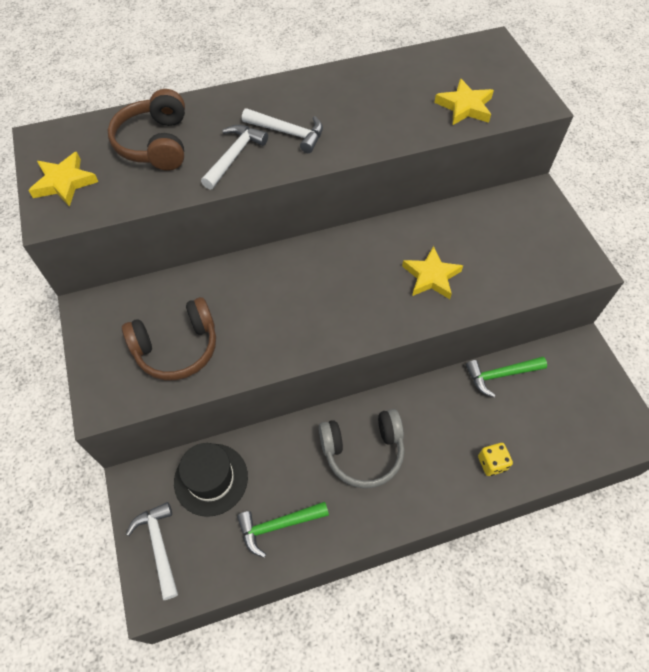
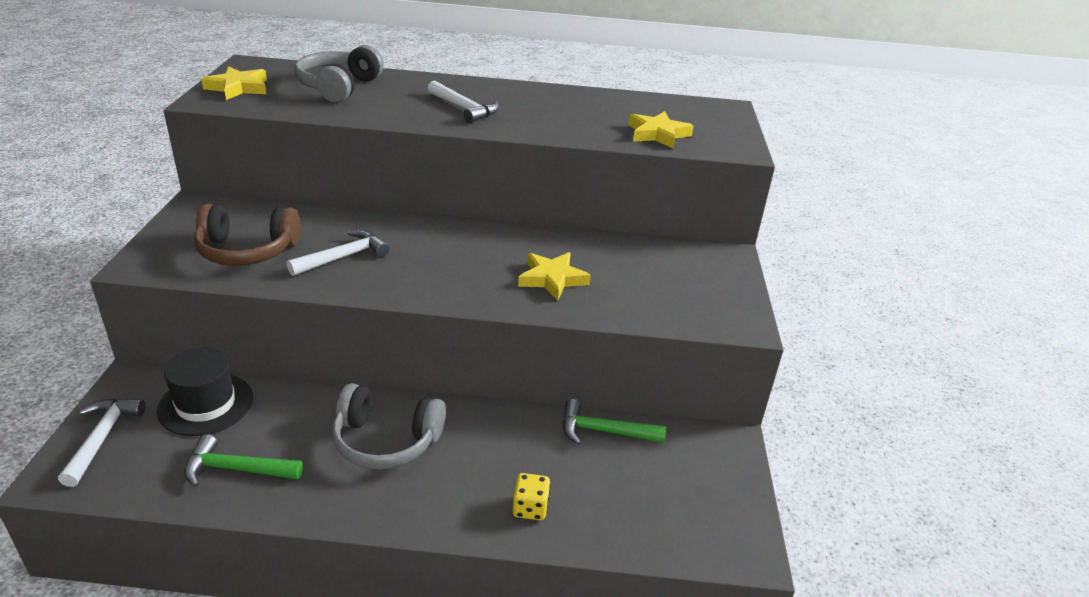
camera: 20 degrees right, 25 degrees down
(155, 144) = (339, 87): brown headphones -> grey headphones
(234, 156) = (400, 109): white hammer -> white hammer (343, 257)

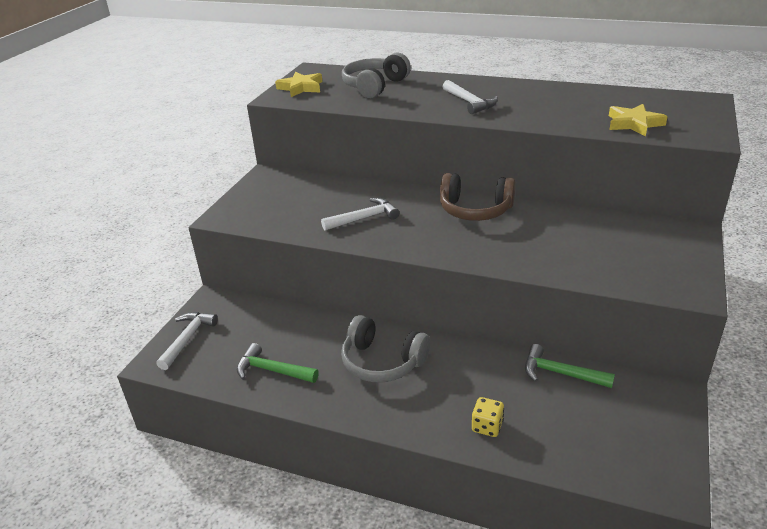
camera: 20 degrees right, 0 degrees up
(206, 404) = (258, 322): black hat -> none
(247, 251) = (295, 210): brown headphones -> brown headphones (475, 210)
(552, 279) = (527, 243): yellow star -> none

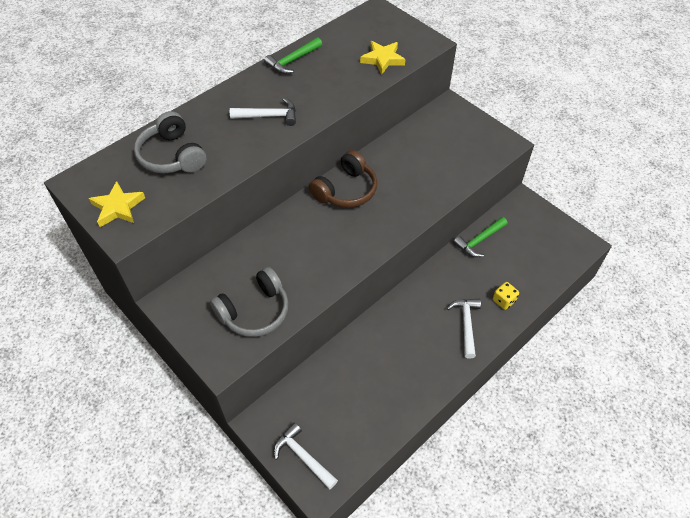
camera: 65 degrees left, 20 degrees up
(272, 370) = (382, 404): green hammer -> green hammer (292, 61)
(364, 218) = (305, 260): white hammer -> white hammer (466, 324)
(382, 362) = (414, 329): grey headphones -> grey headphones (255, 311)

